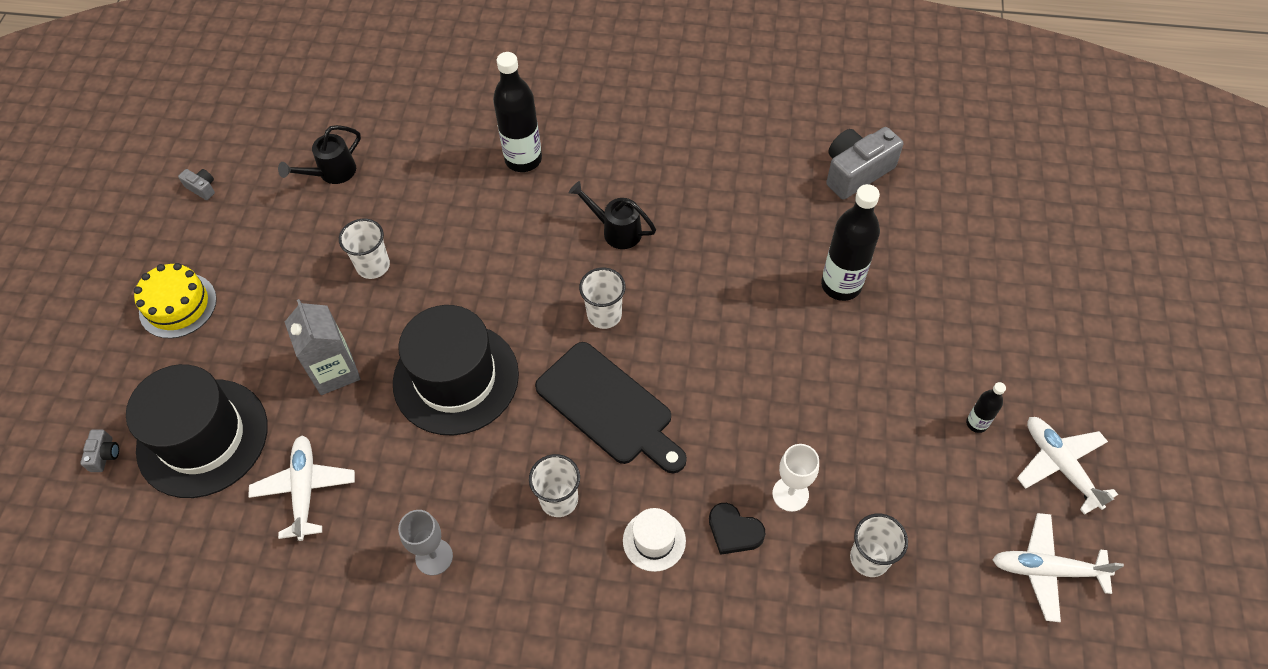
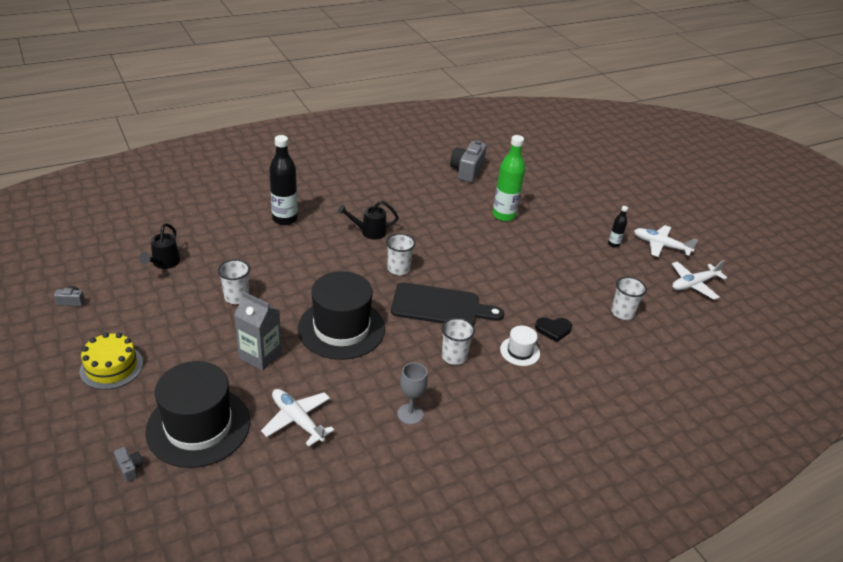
camera: 40 degrees left, 20 degrees down
(790, 494) = (563, 304): white goblet -> none
(841, 285) = (504, 215): black bottle -> green bottle

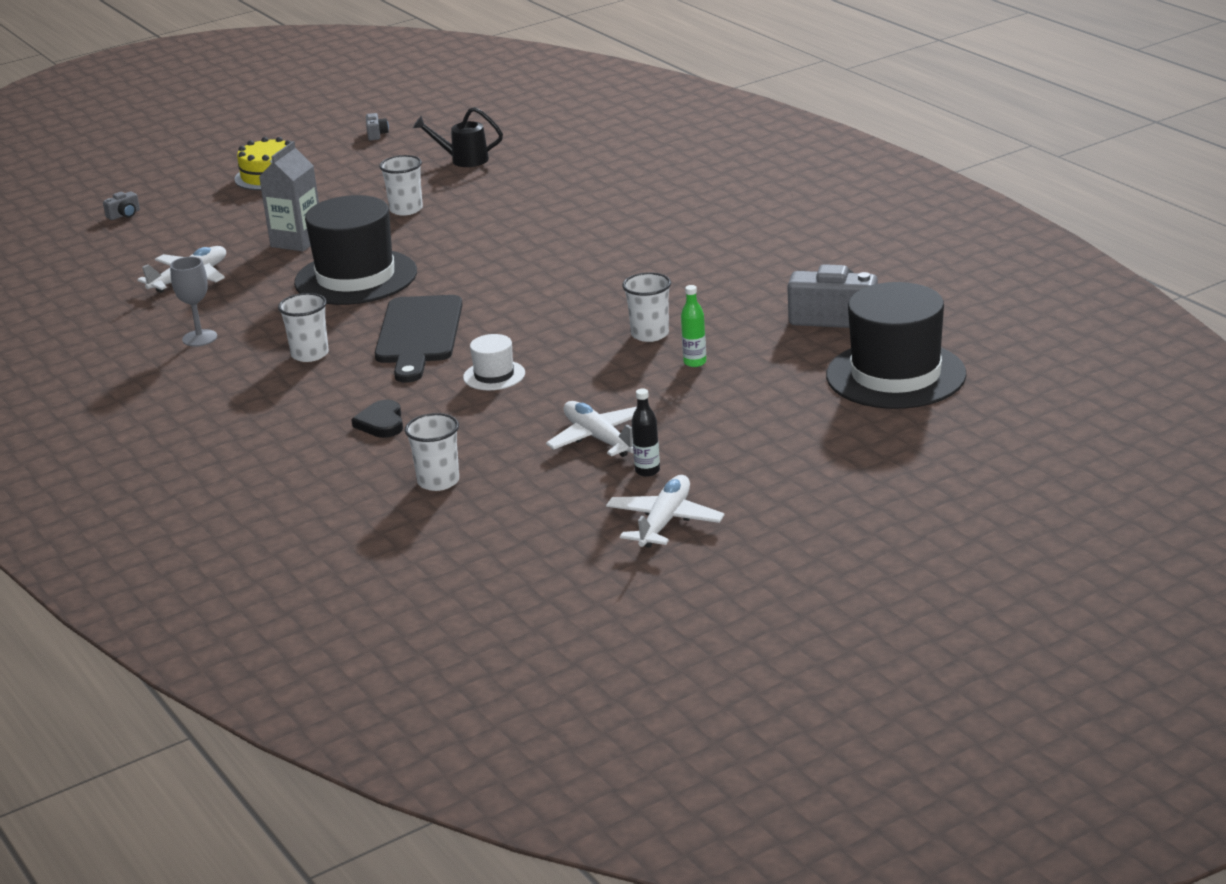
camera: 90 degrees right, 10 degrees down
(198, 426) = (180, 232): black hat -> black hat (896, 375)
(285, 219) = (597, 206): black bottle -> none
(369, 232) = (590, 264): black watering can -> none
(398, 269) = (501, 296): white cup -> white cup (650, 334)
(504, 215) = (695, 362): green bottle -> green bottle, size x0.50
(520, 351) = (327, 400): white hat -> white hat (494, 375)
(693, 284) = (543, 555): white plane -> white plane (598, 438)

